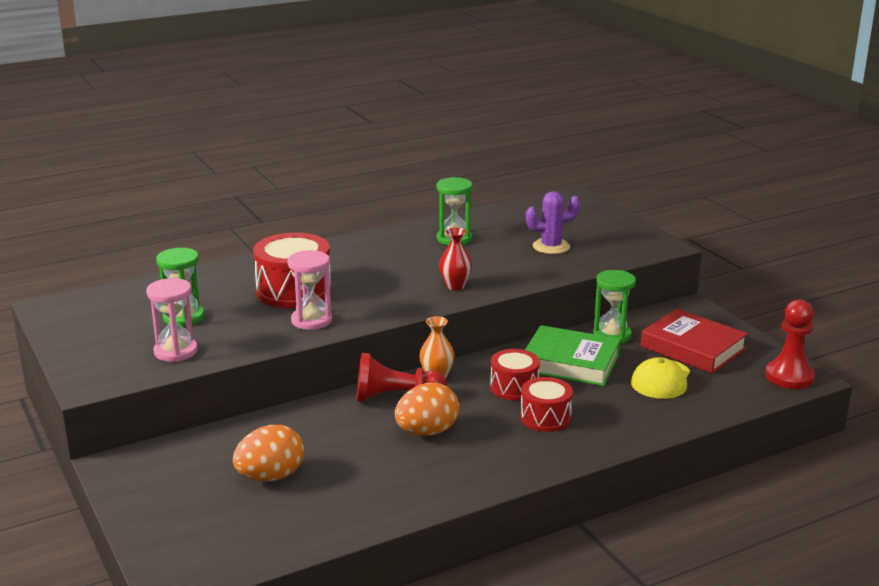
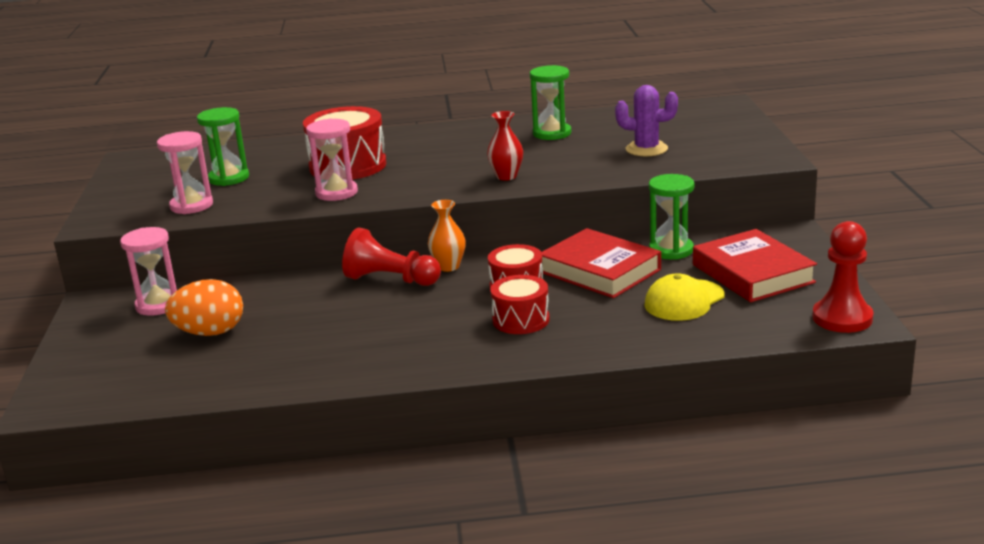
camera: 25 degrees right, 0 degrees up
(188, 457) = (158, 305): none -> pink hourglass
(427, 432) = (389, 315): orange egg -> none
(570, 362) = (600, 271): green book -> red book

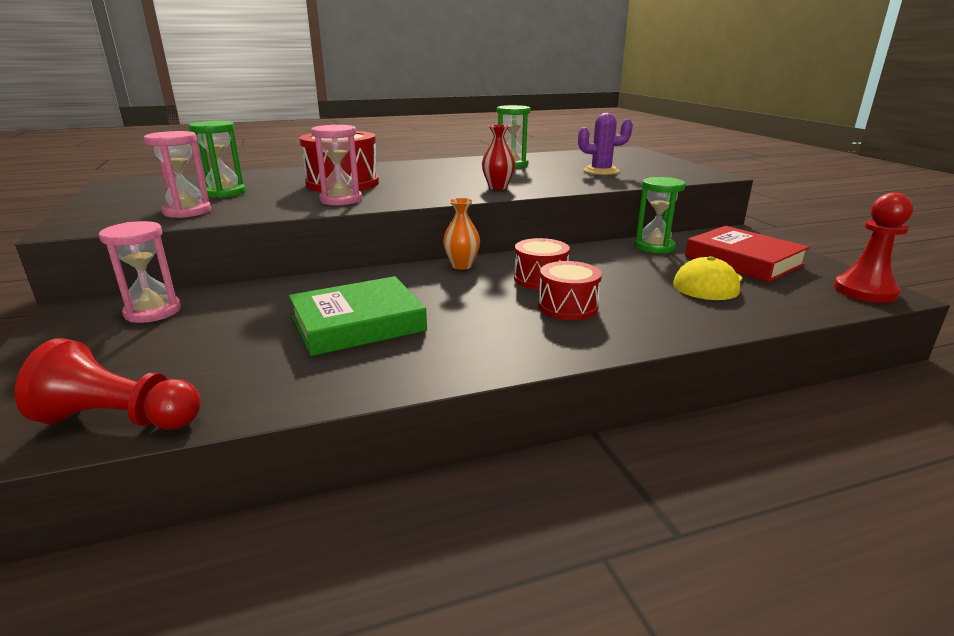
camera: 15 degrees left, 0 degrees up
(210, 333) = (220, 337): orange egg -> none
(324, 326) = (358, 323): none -> green book
(390, 280) = (409, 278): red pawn -> red pawn (120, 419)
(600, 271) = (607, 264): red book -> none

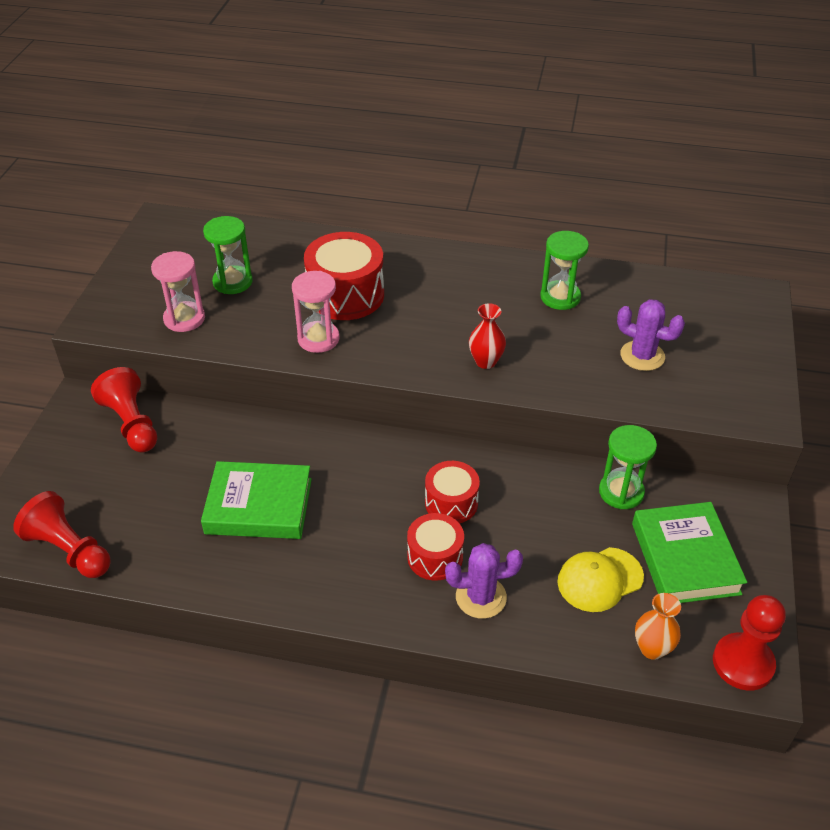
camera: 30 degrees right, 20 degrees up
(153, 312) = (131, 423): pink hourglass -> red pawn
(461, 265) = (401, 449): orange vase -> orange vase (652, 648)
(638, 316) = (481, 597): none -> purple cactus
(743, 261) = (685, 558): red book -> green book

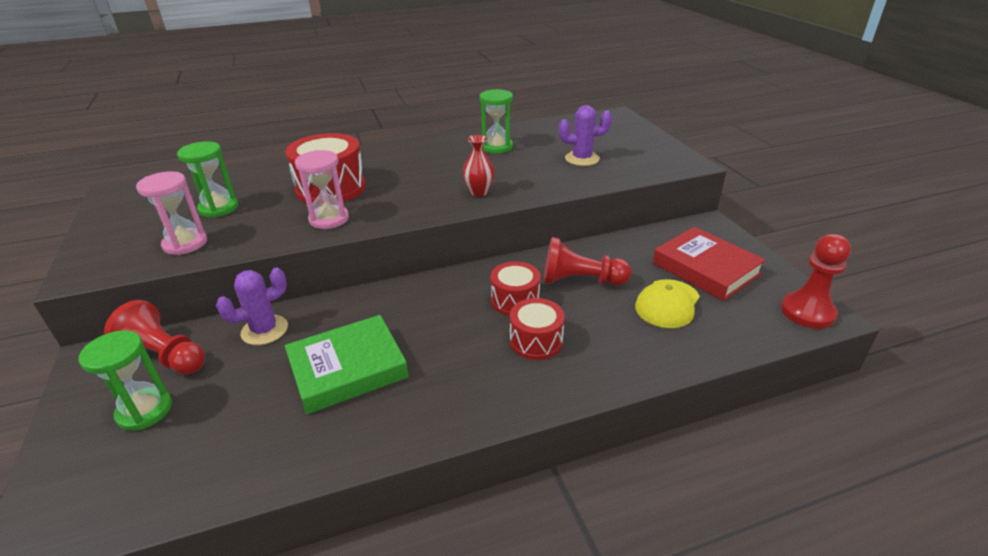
camera: 30 degrees left, 10 degrees down
(69, 550) = (150, 499): red pawn -> red pawn (580, 281)
(481, 597) = (597, 352): purple cactus -> purple cactus (264, 330)
(621, 492) = (626, 249): green hourglass -> green hourglass (145, 410)
(652, 648) = (746, 330): orange vase -> none
(685, 558) = (705, 269): green book -> red book

